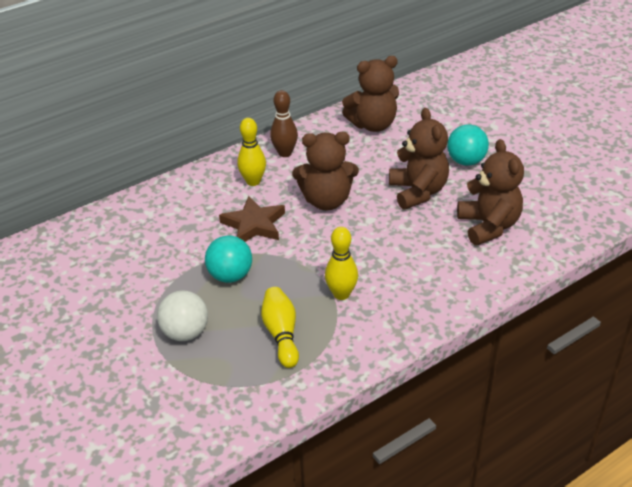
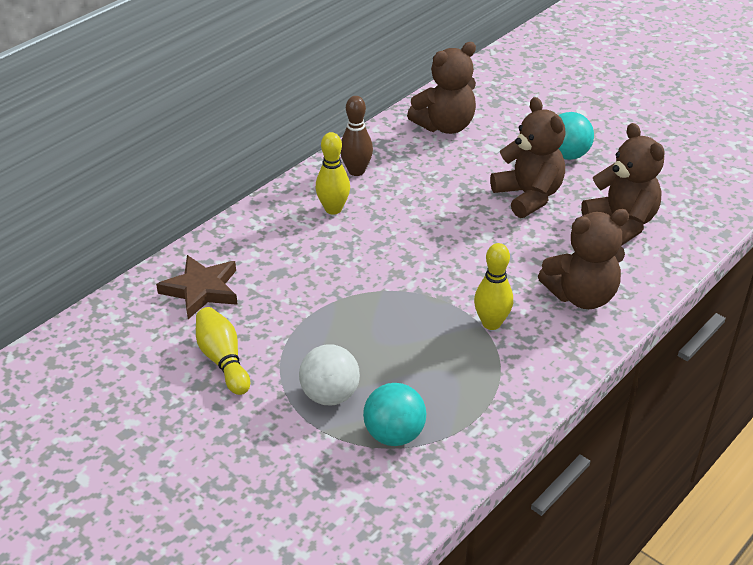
camera: 15 degrees left, 0 degrees up
(230, 276) = (354, 322): turquoise ball -> turquoise ball (394, 434)
(254, 224) = (356, 259): brown star -> brown star (201, 290)
(281, 334) = (442, 378): yellow bowling pin -> yellow bowling pin (223, 360)
(326, 201) = (429, 220): brown teddy bear -> brown teddy bear (581, 296)

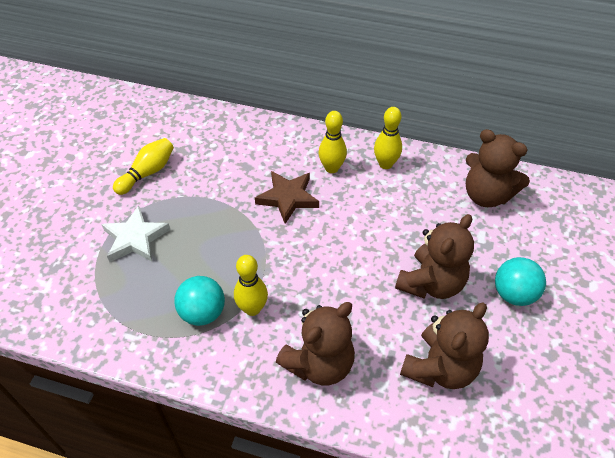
camera: 65 degrees right, 10 degrees up
(201, 290) = (208, 137): brown star -> brown star (288, 198)
(330, 395) = (135, 238): white ball -> white star
(356, 171) = (385, 164): brown bowling pin -> yellow bowling pin
(394, 434) = (109, 288): turquoise ball -> turquoise ball (203, 313)
(581, 296) = (319, 364): brown teddy bear -> brown teddy bear turned 90 degrees counterclockwise

